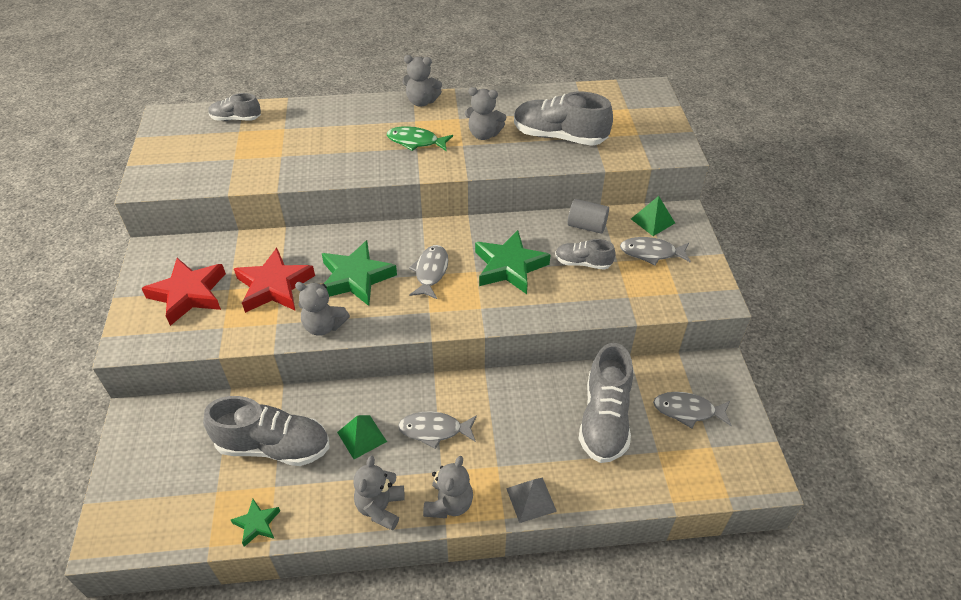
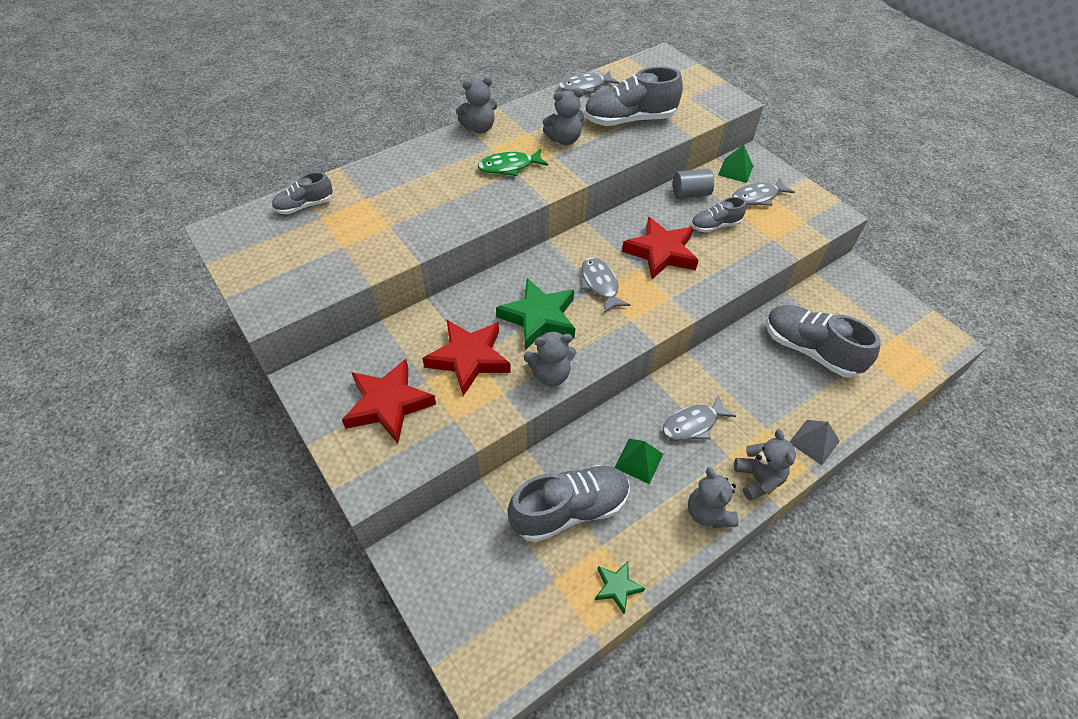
camera: 30 degrees left, 5 degrees up
(509, 266) = (661, 252): green star -> red star
(604, 419) = (810, 350): grey shoe -> grey shoe turned 150 degrees clockwise
(687, 411) = (860, 315): grey fish -> grey fish (584, 87)

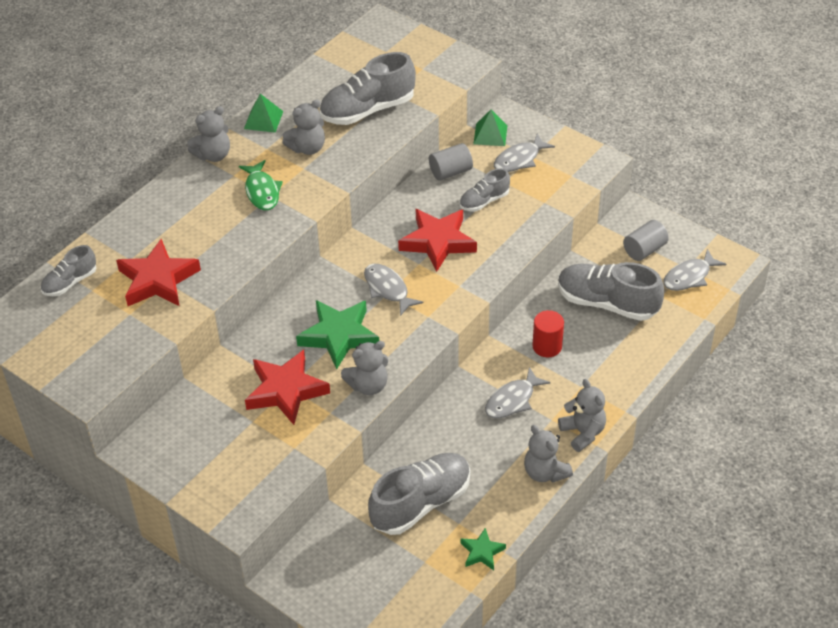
camera: 15 degrees left, 5 degrees down
(388, 404) = (226, 450): red star -> red star (158, 280)
(509, 167) = (262, 191): green fish -> green fish turned 75 degrees counterclockwise
(584, 87) = (308, 80): grey fish -> grey fish (689, 277)
(638, 460) = (471, 445): green pyramid -> green pyramid (263, 120)
(741, 378) = (547, 346): none -> red cylinder
(814, 442) = (626, 387): grey pyramid -> none
(857, 308) = (644, 250): none -> grey cylinder

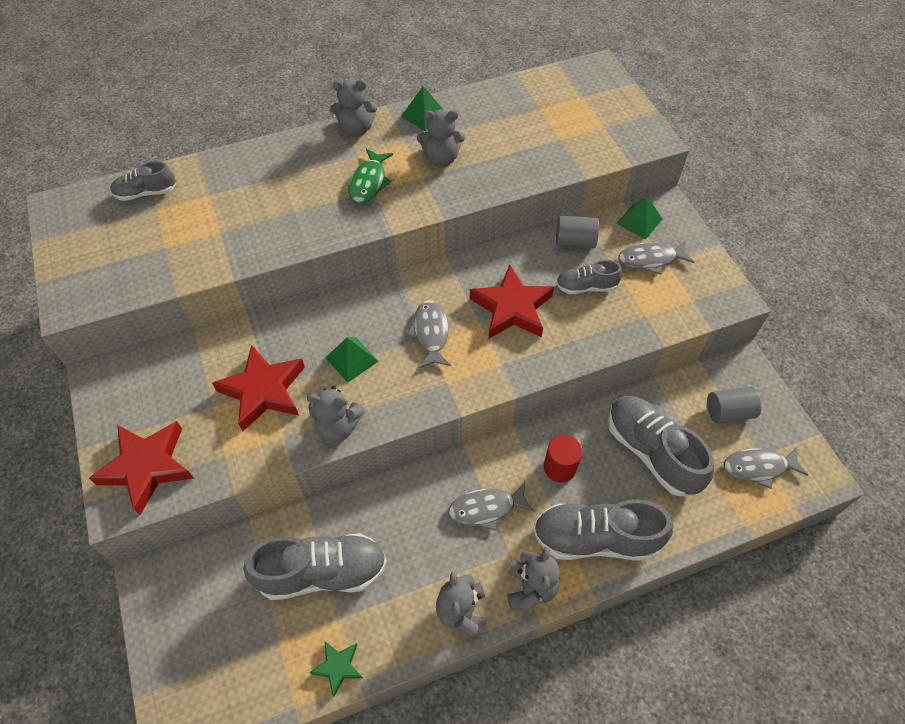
camera: 30 degrees right, 10 degrees up
(158, 280) = (214, 226): red star -> red star (147, 467)
(339, 336) = (351, 359): green star -> green pyramid
(367, 110) = (523, 145): grey shoe -> grey shoe (595, 538)

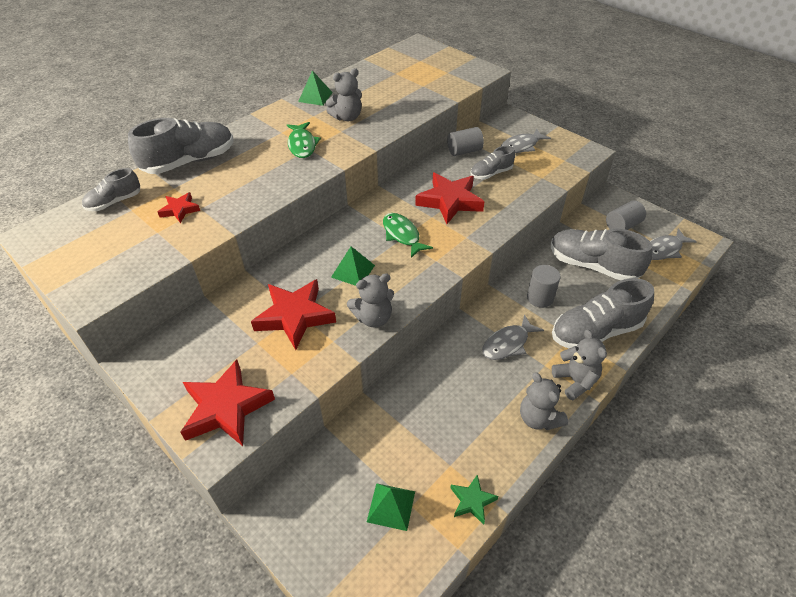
camera: 25 degrees left, 10 degrees down
(200, 226) = (180, 210): none -> red star
(322, 572) = (413, 439): grey shoe -> grey shoe (190, 162)
(356, 129) = (269, 117): grey teddy bear -> none
(430, 333) = (402, 235): grey fish -> green fish
(559, 467) = (540, 298): red cylinder -> grey cylinder
(639, 221) = (498, 128): green pyramid -> green pyramid (391, 506)

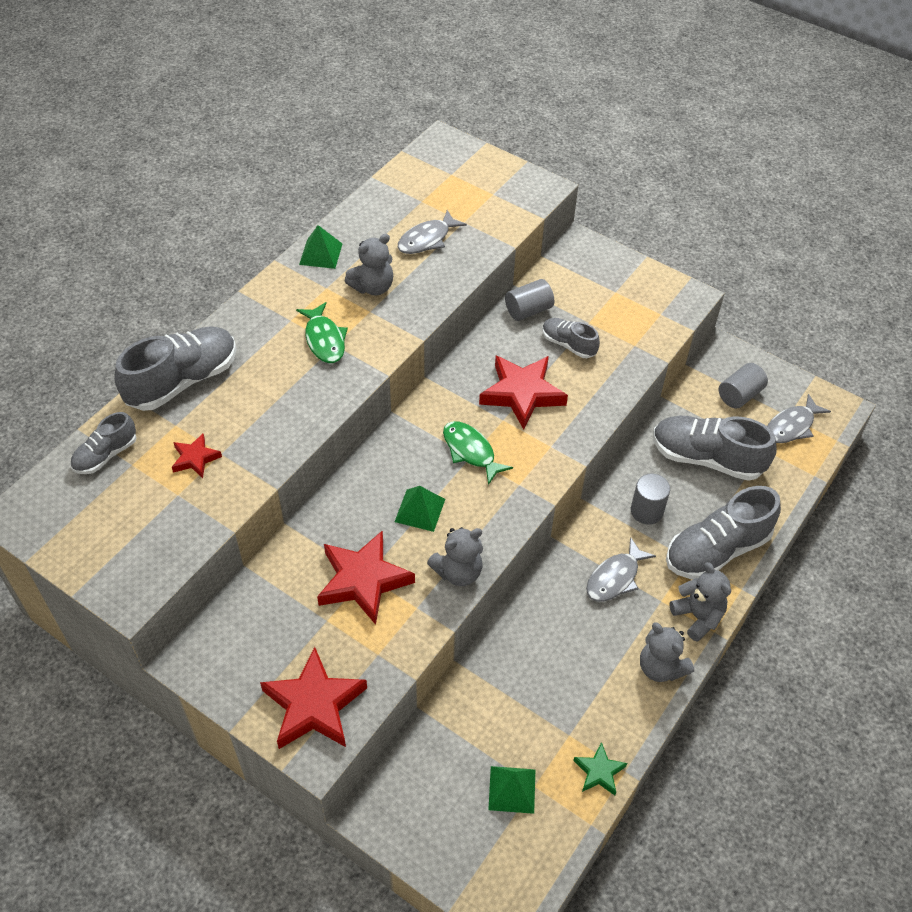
camera: 10 degrees left, 5 degrees up
(491, 173) = (568, 344): grey shoe -> grey shoe turned 75 degrees clockwise
(521, 146) = (602, 296): grey fish -> grey fish (427, 239)

